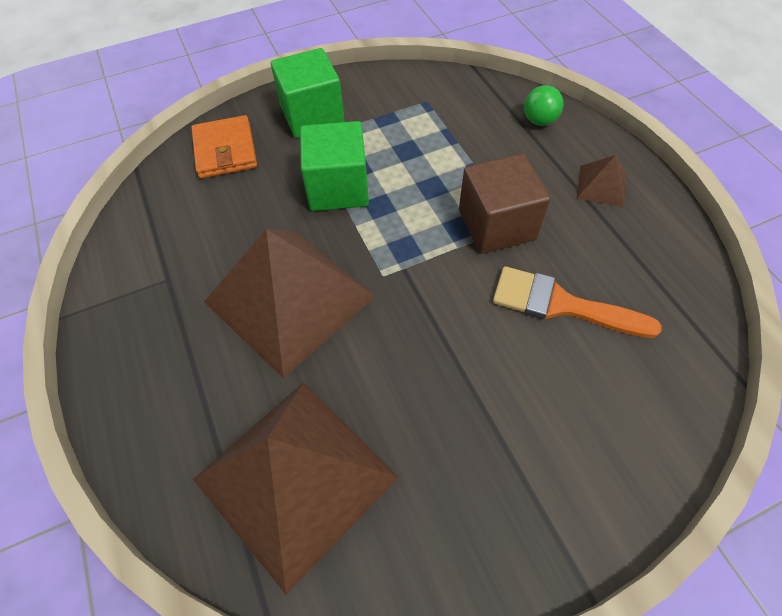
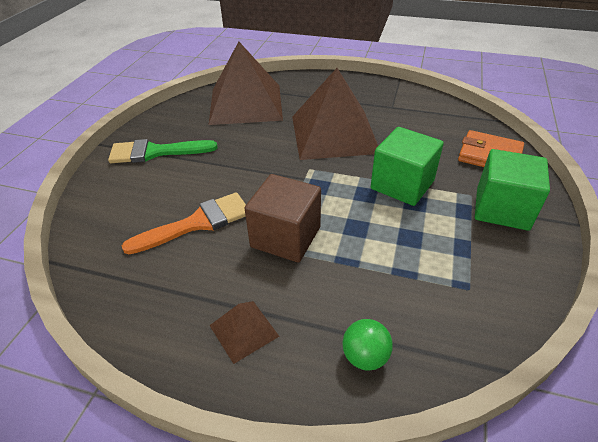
camera: 130 degrees right, 15 degrees down
(522, 480) = (155, 152): none -> green brush

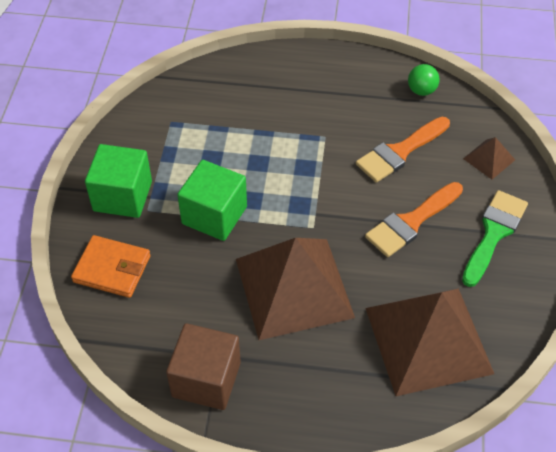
camera: 170 degrees right, 10 degrees up
(155, 152) = (494, 233): green brush -> green brush turned 45 degrees counterclockwise
(220, 165) = (411, 222): none -> orange brush
(243, 330) = (328, 79): brown pyramid -> brown pyramid (489, 159)
(285, 237) = (317, 147): brown cube -> brown cube (206, 379)
(365, 356) = (246, 74): green ball -> green ball (421, 90)

